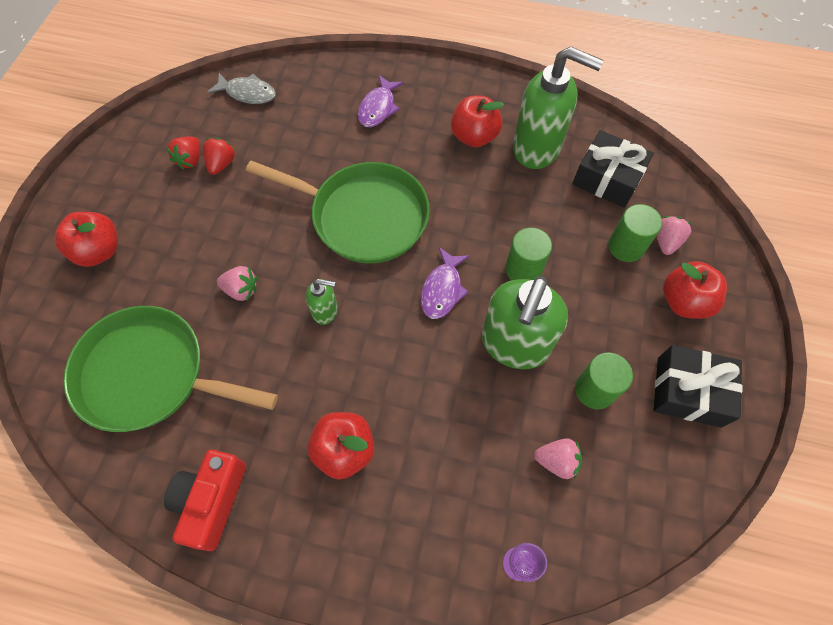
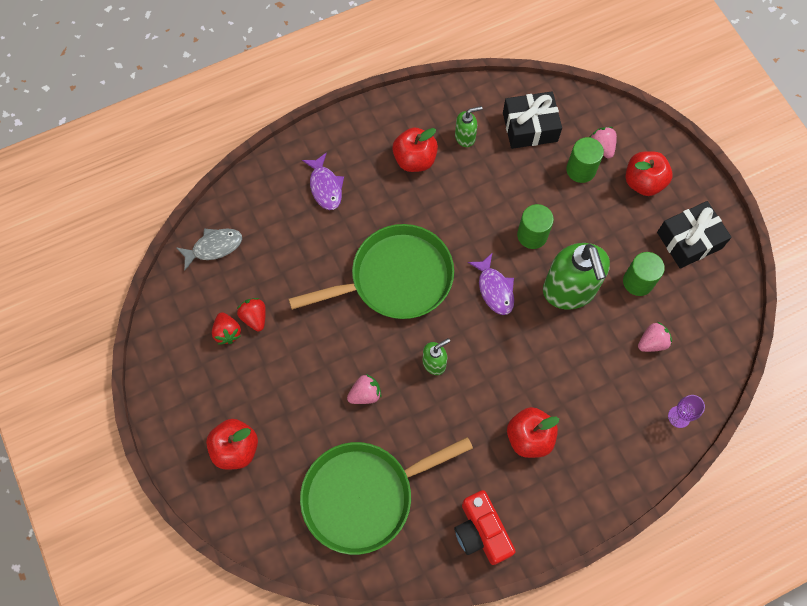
camera: 40 degrees left, 5 degrees up
(537, 148) = (465, 137): green soap dispenser -> green soap dispenser, size x0.47

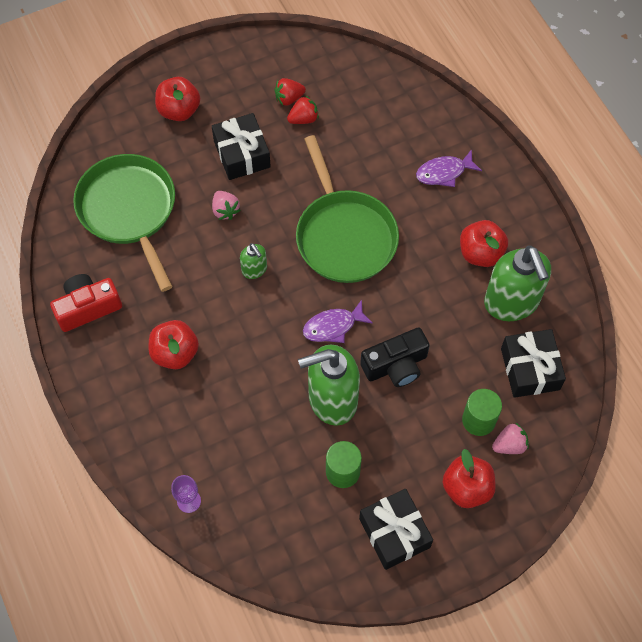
camera: 90 degrees right, 5 degrees down
(214, 247) = (374, 83): grey fish -> none
(296, 379) = (242, 154): none -> black gift
(465, 137) = (511, 302): green soap dispenser -> green soap dispenser, size x2.11
(532, 235) = (396, 365): green cylinder -> black camera
(652, 342) = (272, 480): pink strawberry -> none

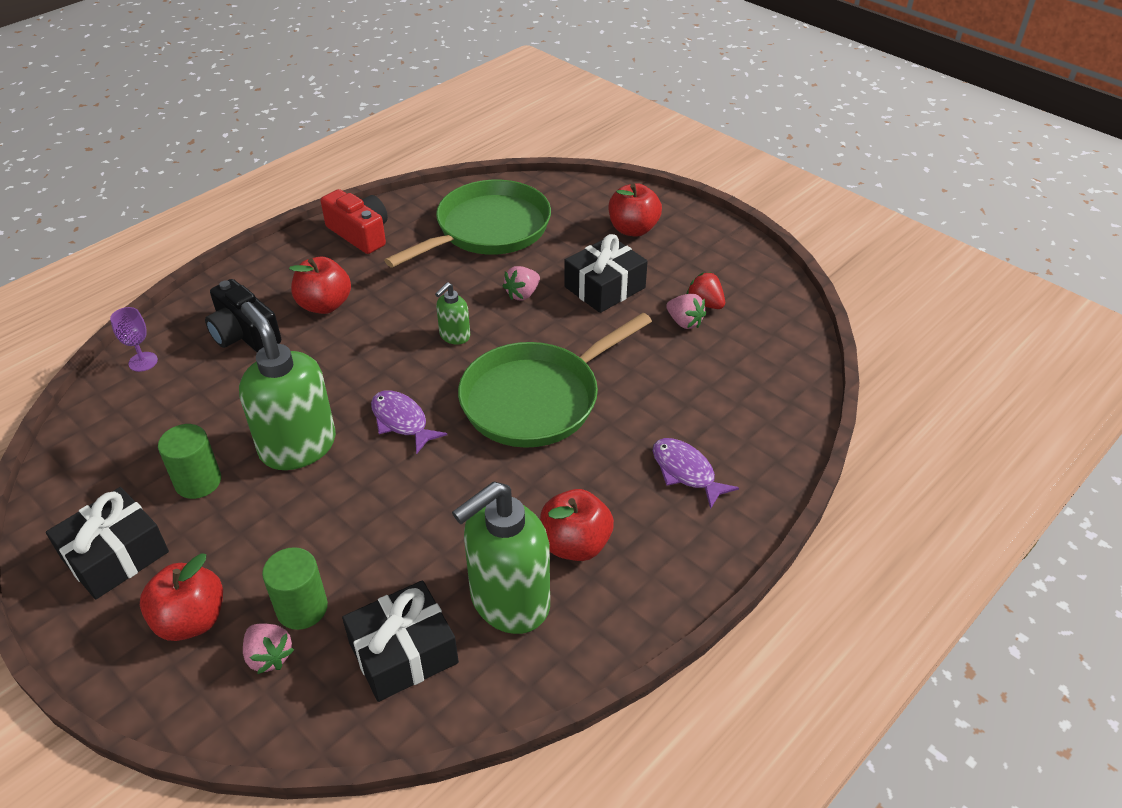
camera: 70 degrees right, 20 degrees down
(303, 119) = (684, 322): red strawberry -> pink strawberry
(396, 365) = (364, 495): black camera -> black camera (244, 334)

